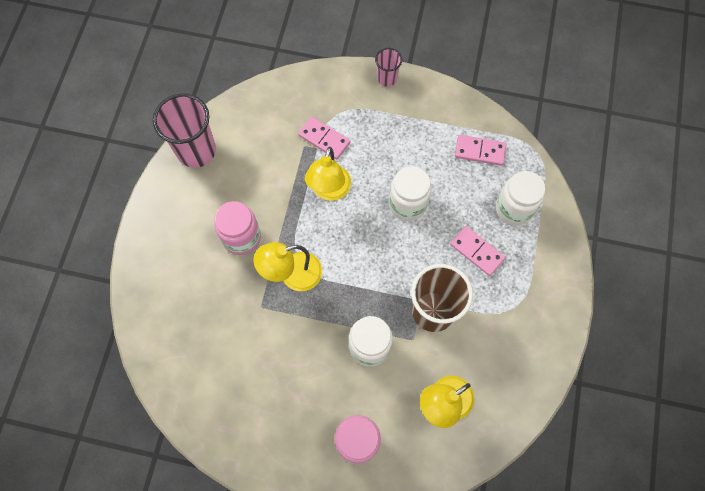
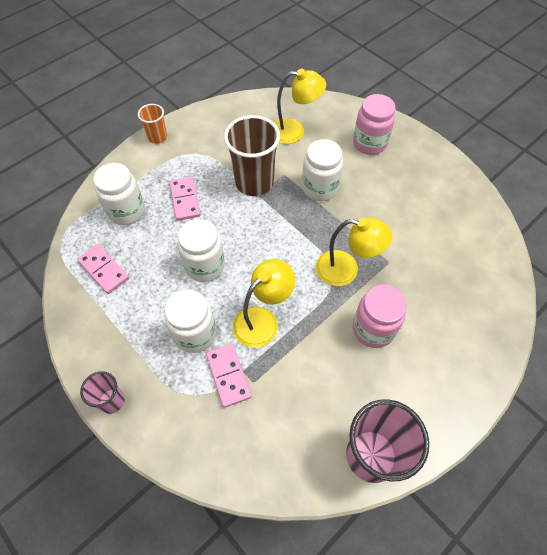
camera: 145 degrees left, 10 degrees down
(370, 151) = (195, 333): none -> white jar
(565, 301) = (157, 137): none -> orange cup

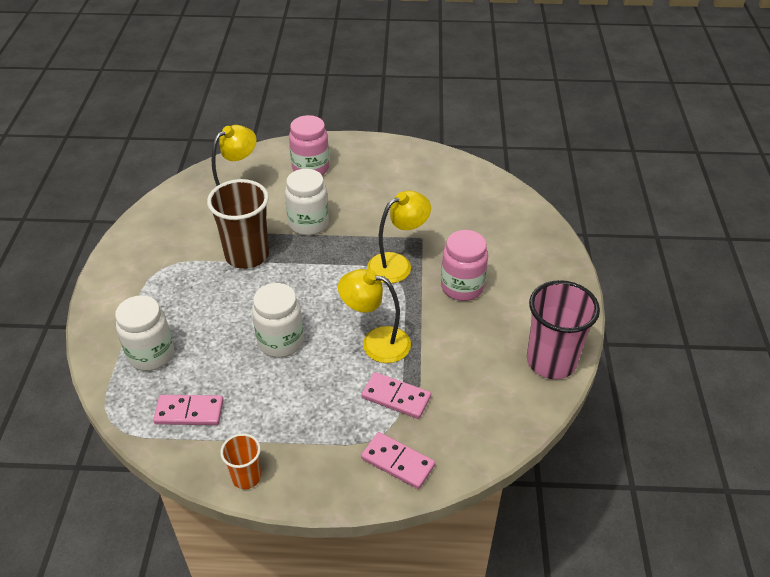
camera: 45 degrees left, 15 degrees down
(112, 401) = (324, 491): pink cup -> none
(157, 137) = (105, 280): orange cup -> orange cup (246, 477)
(185, 200) = (199, 308): pink domino -> pink domino (398, 462)
(195, 333) = (333, 392): white jar -> none
(262, 320) = (376, 342): yellow lamp -> yellow lamp turned 75 degrees counterclockwise

